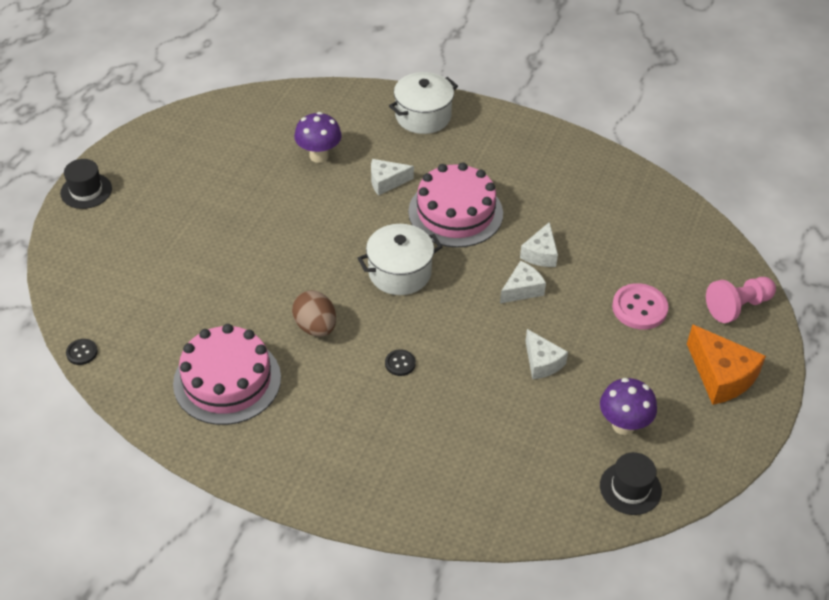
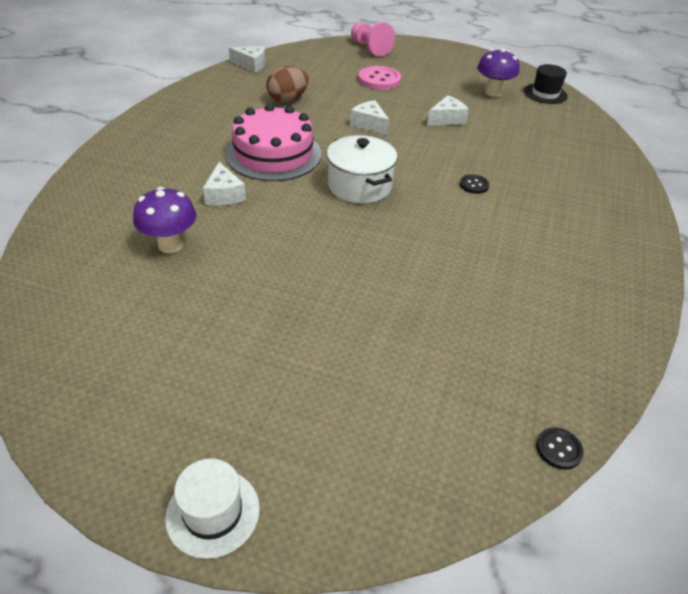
camera: 95 degrees left, 5 degrees down
(86, 191) = (213, 512): black hat -> white hat
(227, 380) = (542, 297): pink cake -> none
(315, 327) = (446, 237): brown egg -> brown egg (287, 99)
(423, 116) = (117, 171): white pot -> none
(540, 254) = (325, 115): white cheese -> white cheese (251, 65)
(721, 376) = (434, 59): orange cheese -> none

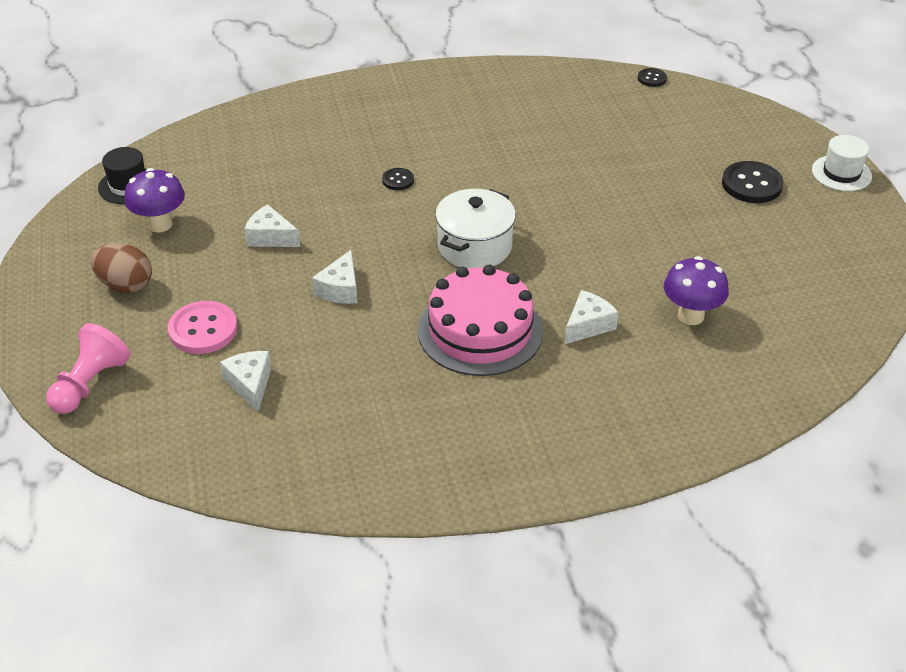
camera: 120 degrees left, 0 degrees up
(251, 65) = (263, 481): white cheese -> white cheese (250, 384)
(277, 400) = (751, 184): none -> black button
(287, 99) = (340, 385): brown egg -> brown egg (125, 285)

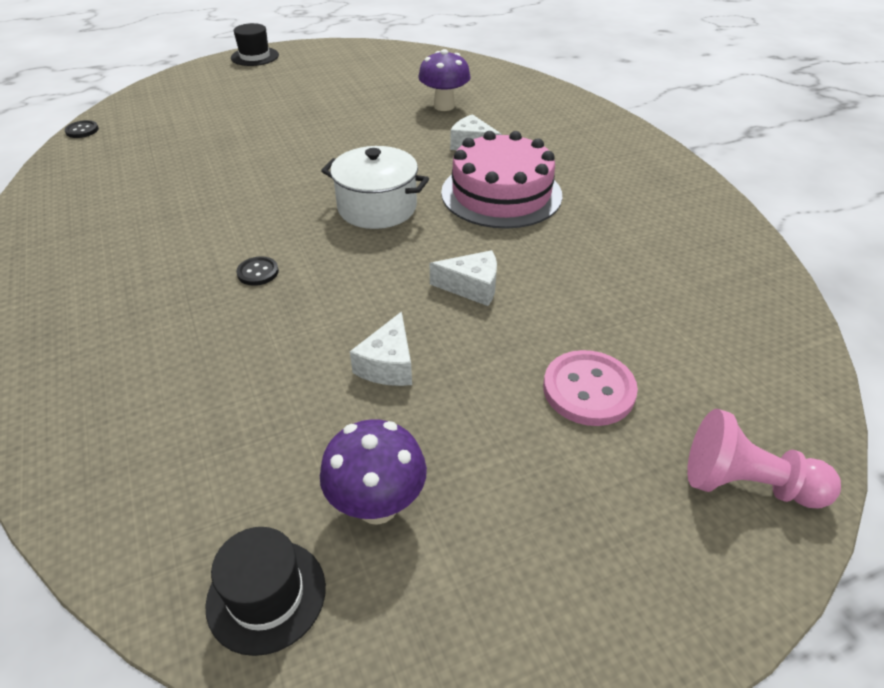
camera: 100 degrees left, 0 degrees up
(125, 285) = (536, 507): brown egg -> none
(250, 384) = (654, 328): white cheese -> none
(751, 184) = (269, 86): black button -> none
(841, 173) = (255, 56): white hat -> black hat

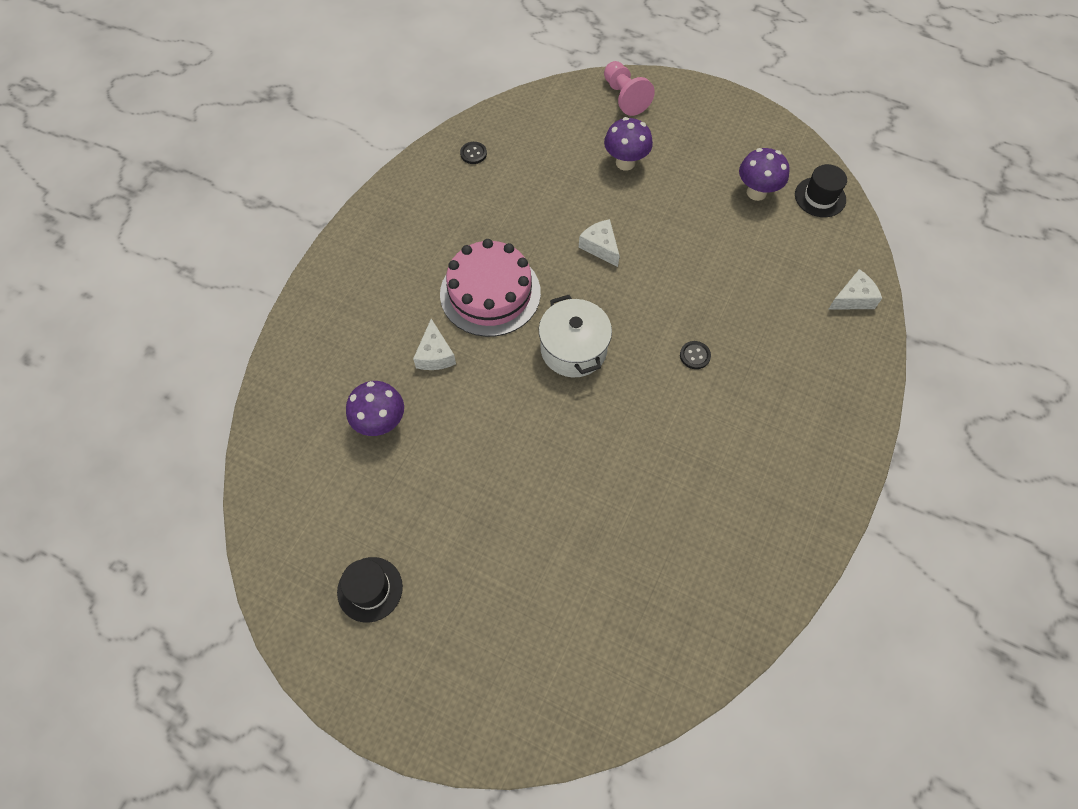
camera: 130 degrees left, 20 degrees up
(82, 130) = (688, 690): black button -> black button (473, 154)
(255, 56) = (405, 715): black hat -> black hat (370, 589)
(388, 364) = (690, 241): white cheese -> white cheese (853, 298)
(588, 390) = (625, 163): pink button -> purple mushroom

